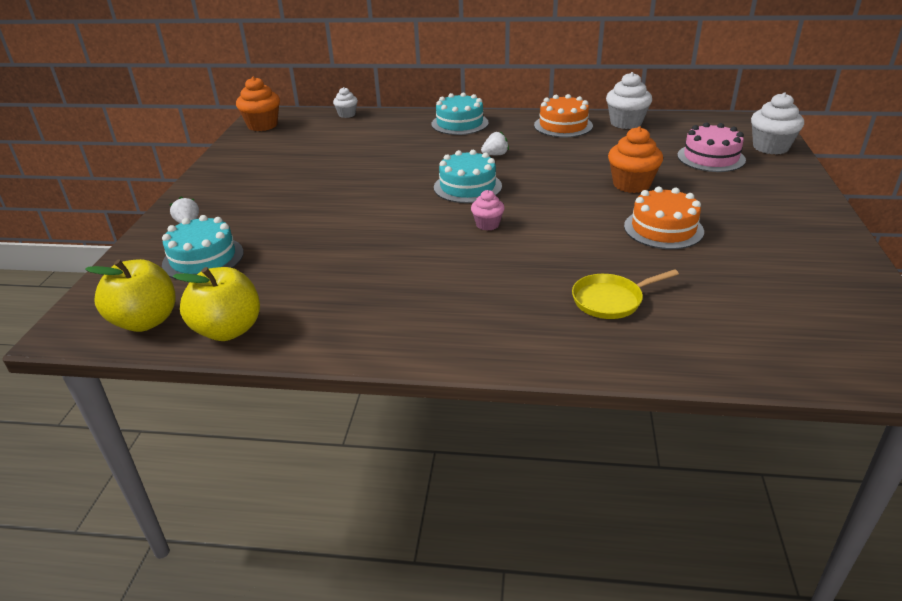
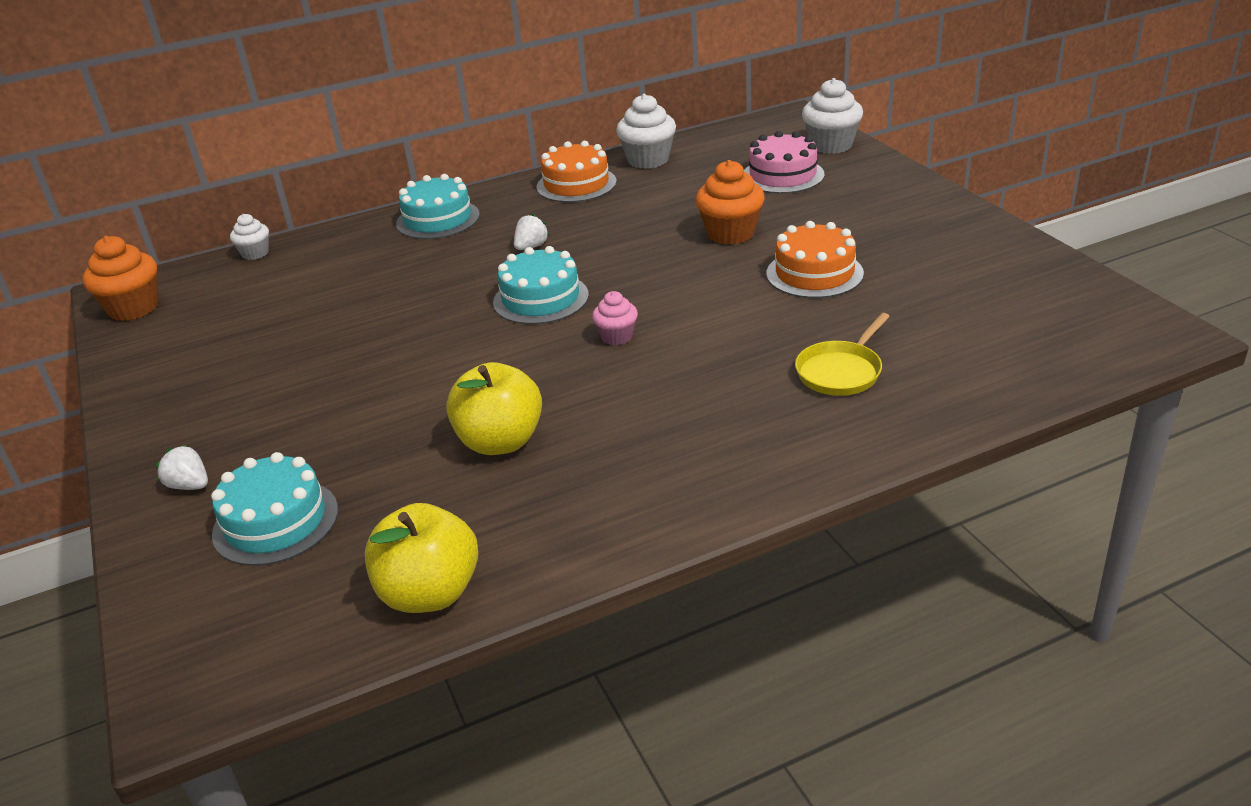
camera: 30 degrees left, 0 degrees up
(146, 321) = (293, 635): yellow apple -> yellow apple (500, 441)

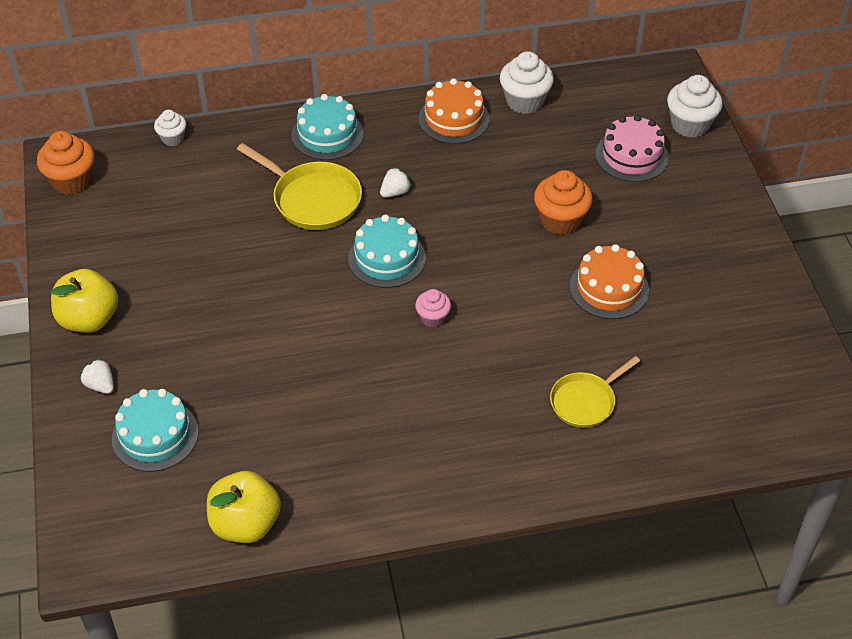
camera: 10 degrees right, 15 degrees up
(436, 269) = (313, 199): none -> yellow pan
(500, 441) = (320, 403): yellow apple -> yellow apple (89, 319)

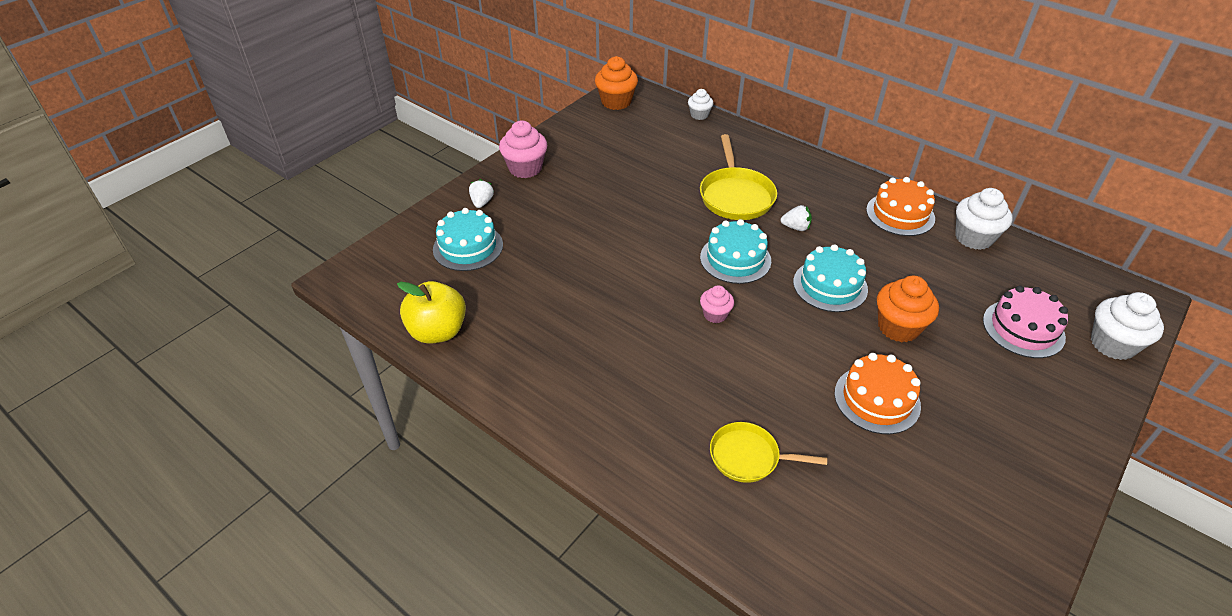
camera: 50 degrees right, 5 degrees down
(89, 319) = (525, 168): yellow apple -> pink cupcake
(327, 135) = (796, 169): turquoise cake -> turquoise cake (830, 285)

